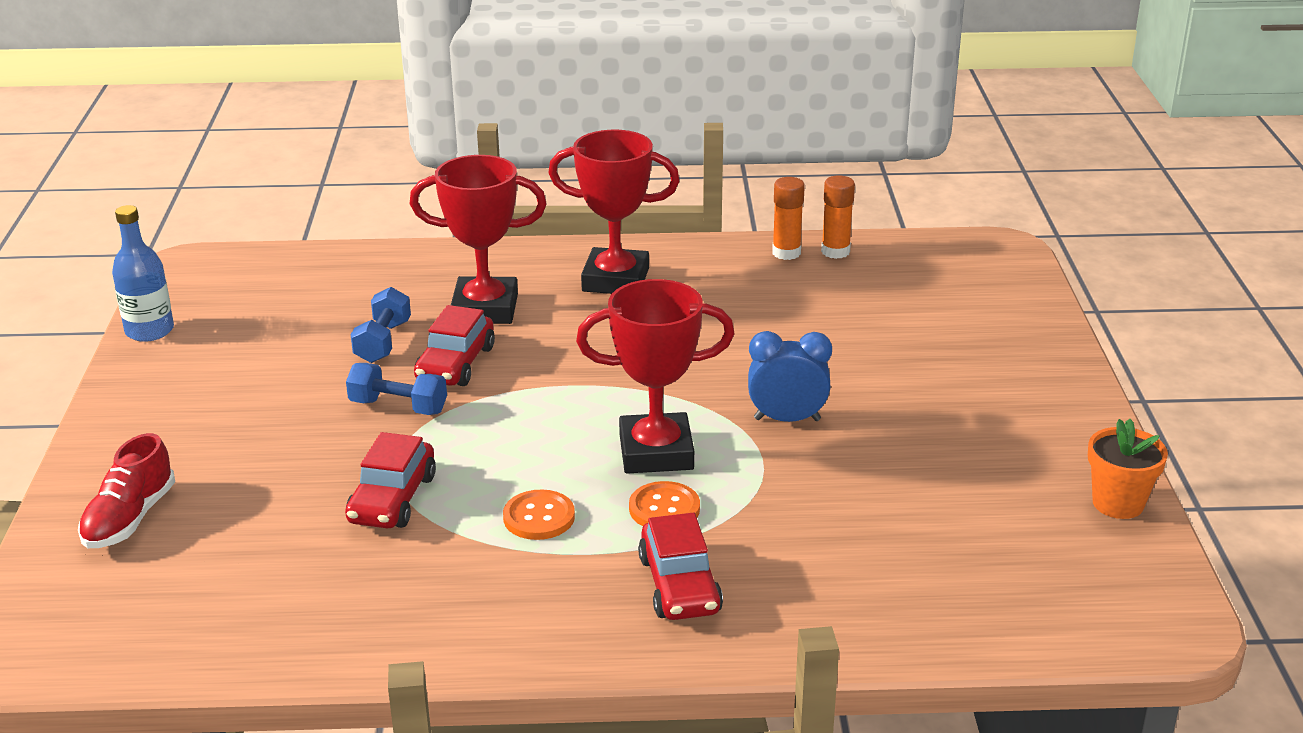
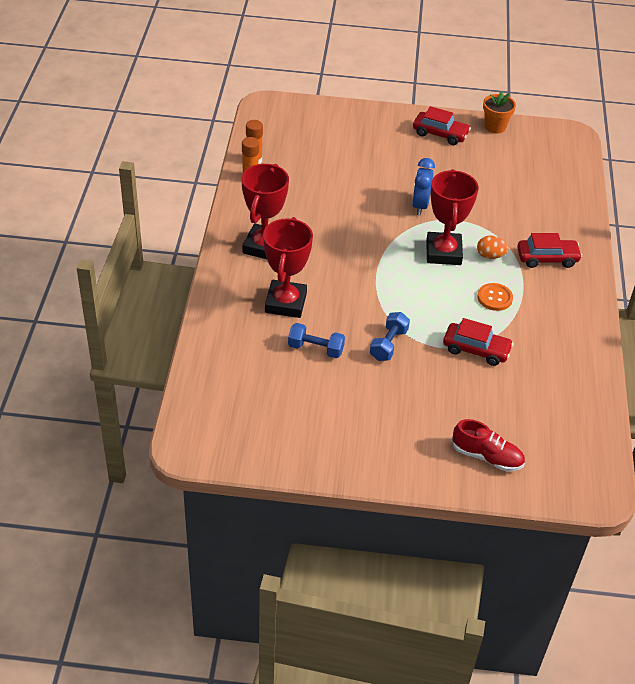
camera: 85 degrees left, 15 degrees up
(149, 331) = (278, 462): blue bottle -> none
(455, 364) = (346, 319): red car -> red car (440, 134)
(664, 508) = (490, 256): orange button -> orange egg

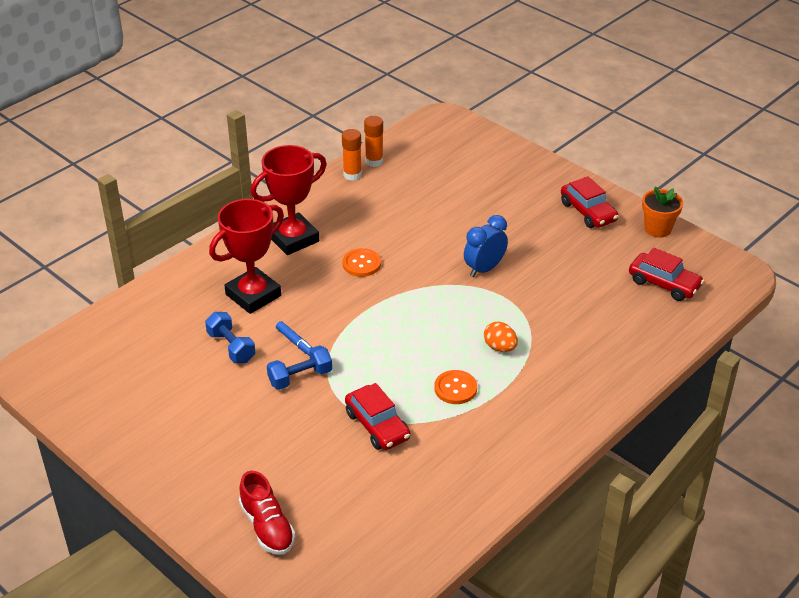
camera: 40 degrees right, 5 degrees down
(335, 242) = (361, 264): none -> orange button
(356, 322) = (295, 342): none -> blue marker
(443, 252) = (455, 322): red trophy -> none
(547, 258) = (558, 379): red car -> red car (664, 284)

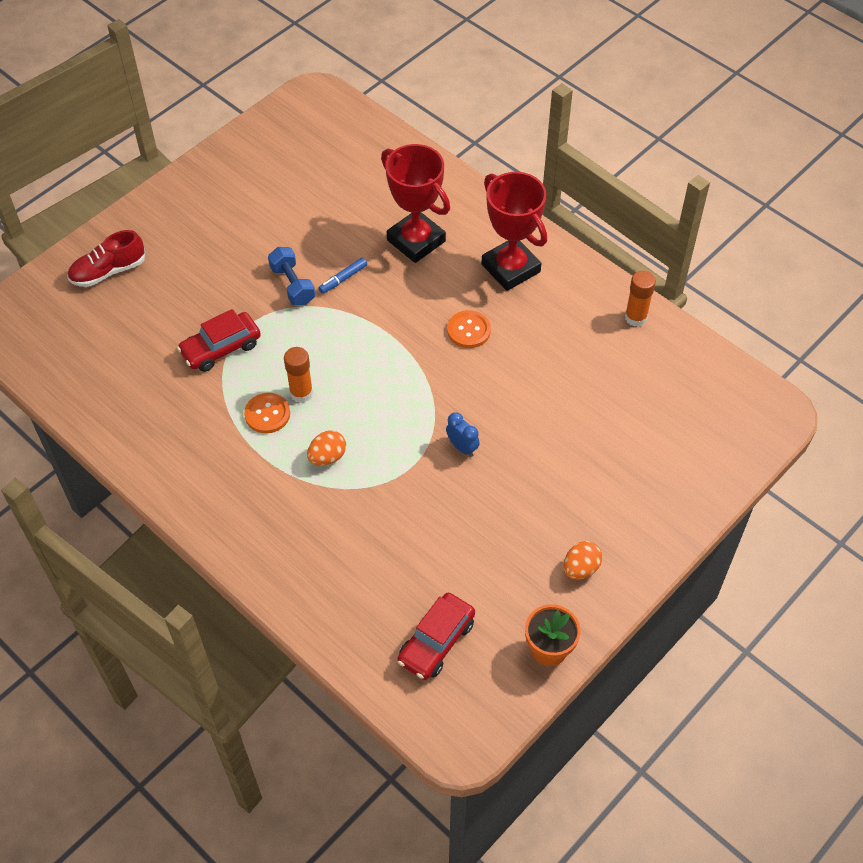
camera: 90 degrees right, 15 degrees up
(231, 347) = (338, 229): blue dumbbell -> none
(374, 161) = (666, 338): orange glue stick -> orange glue stick (301, 393)
(484, 269) = (462, 447): blue clock -> blue clock, size x0.65
(588, 212) = (580, 568): red car -> orange egg

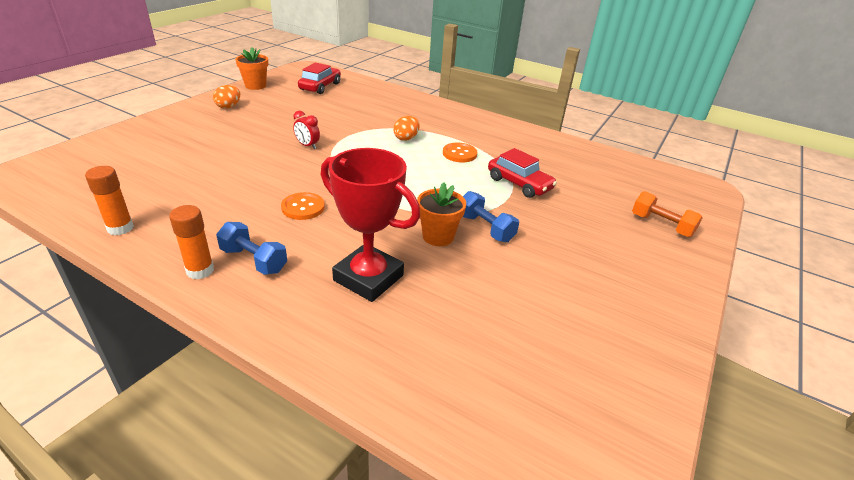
camera: 165 degrees right, 20 degrees down
(108, 271) = (661, 225): red shoe -> orange dumbbell
(221, 348) = (519, 184): red car -> red car turned 90 degrees clockwise
(301, 393) = (440, 164): orange glue stick -> orange glue stick (200, 270)
(343, 279) = (438, 236): blue marker -> orange flower pot
(462, 447) = (307, 146): blue clock -> red clock
(510, 268) = (254, 260): red trophy -> blue dumbbell

